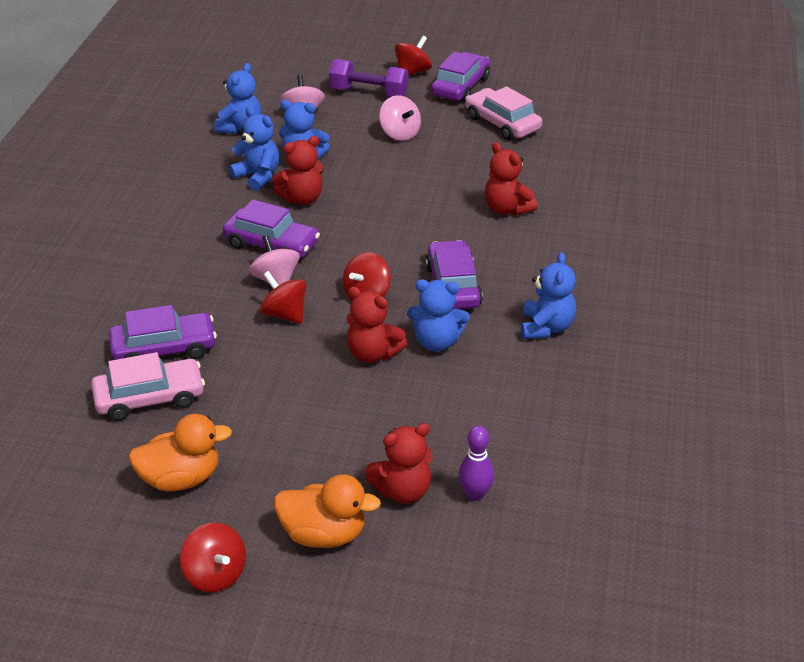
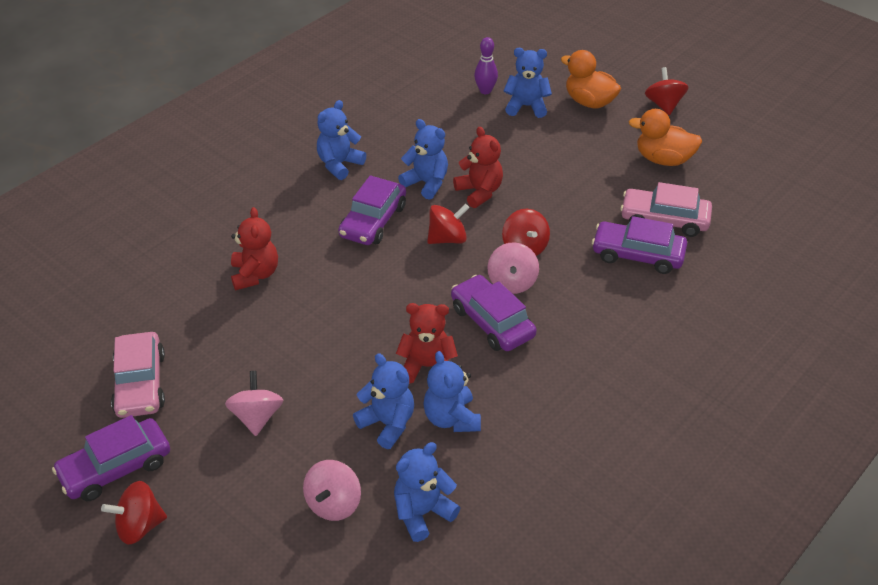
camera: 150 degrees left, 5 degrees up
(369, 93) = (227, 508): purple dumbbell -> none
(403, 491) = (526, 106): red teddy bear -> blue teddy bear

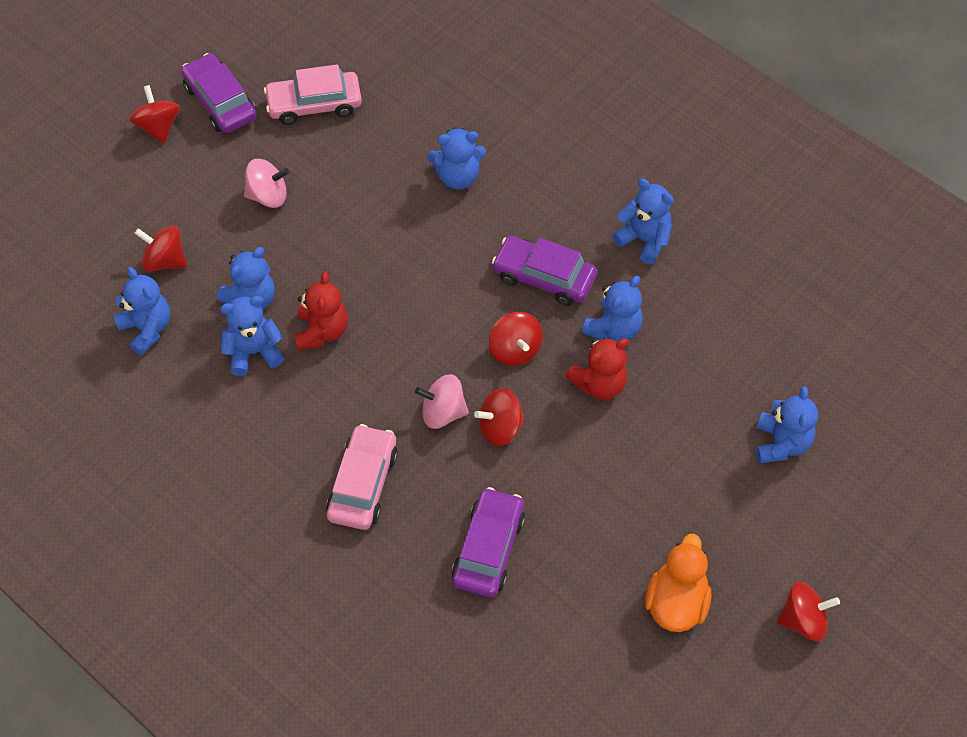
camera: 90 degrees right, 15 degrees up
(255, 274) = (458, 176): red teddy bear -> blue teddy bear
(333, 504) = (165, 261): pink spinning top -> red spinning top
(485, 91) = (812, 395): purple bowling pin -> none
(492, 322) = (382, 391): purple car -> none
(589, 102) = (800, 522): orange duck -> none
(664, 219) = (553, 587): pink car -> pink car (363, 484)

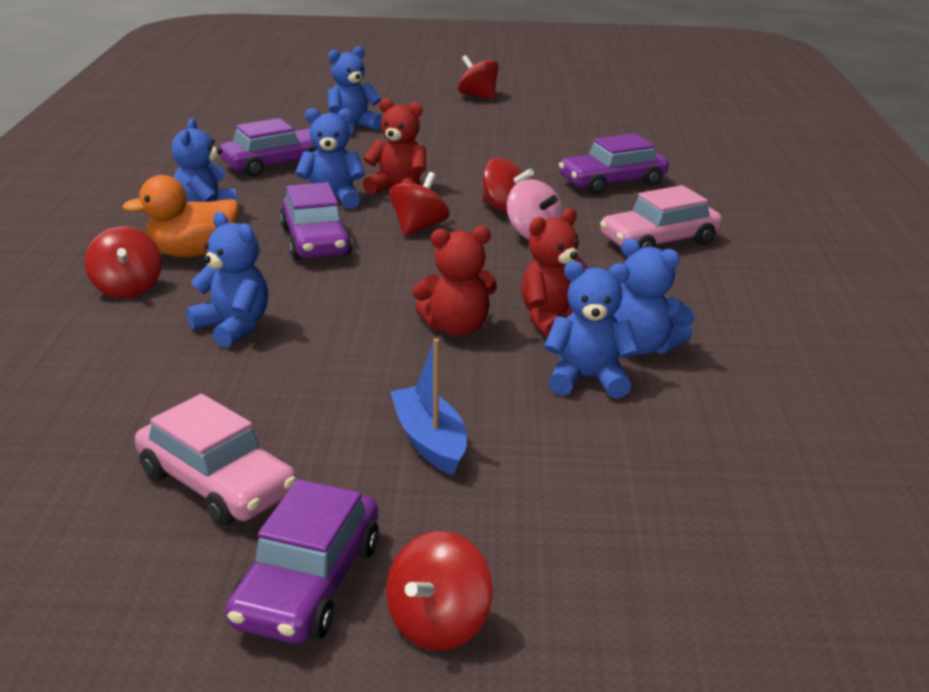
camera: 130 degrees left, 30 degrees down
(147, 328) = (742, 429): blue teddy bear -> none
(165, 261) = (642, 469): red spinning top -> red spinning top (127, 288)
(268, 196) = (430, 441): pink spinning top -> blue boat
(359, 277) = (456, 328): none -> red teddy bear
(676, 602) = (533, 124): orange duck -> orange duck (192, 253)
(722, 333) = (276, 164): none -> purple car

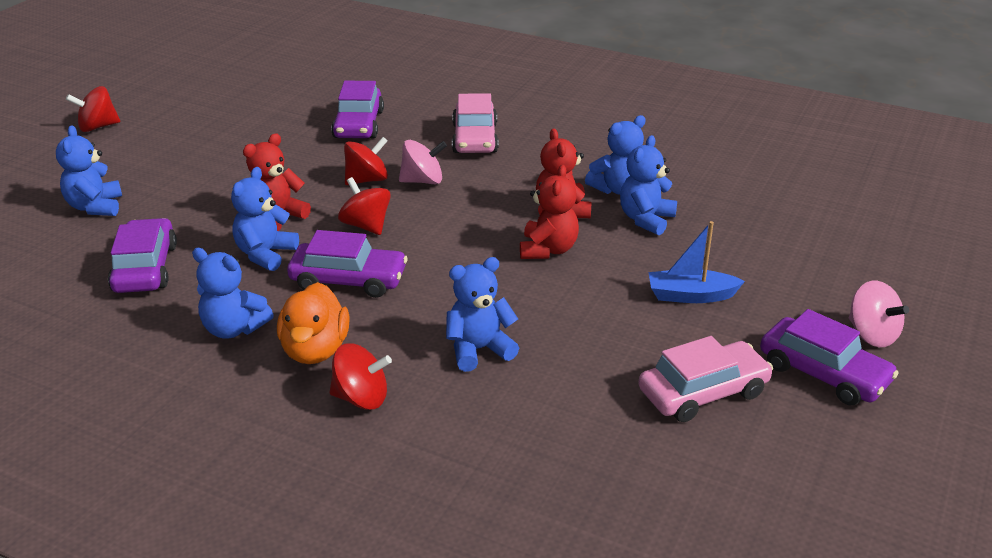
camera: 65 degrees left, 5 degrees up
(438, 624) = (871, 335): red spinning top -> pink spinning top

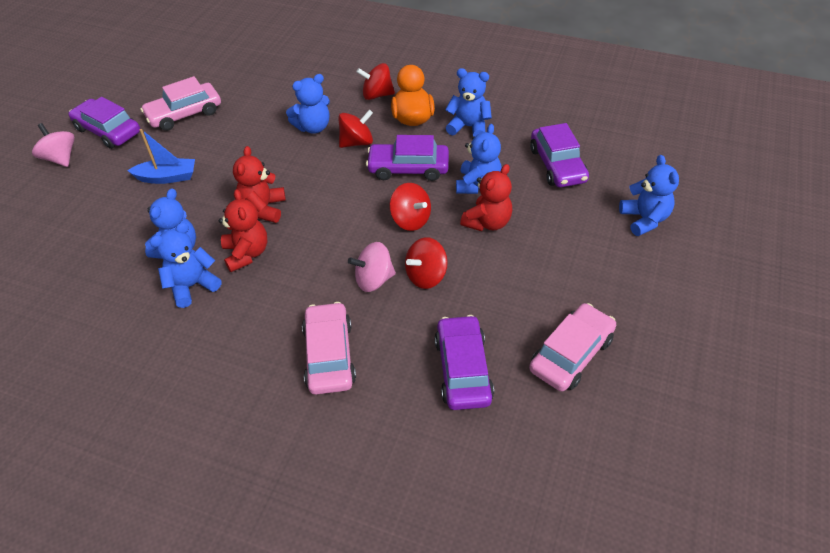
camera: 175 degrees right, 15 degrees up
(98, 127) = (745, 334): red spinning top -> red spinning top (356, 142)
(259, 126) = (571, 354): none -> pink car

